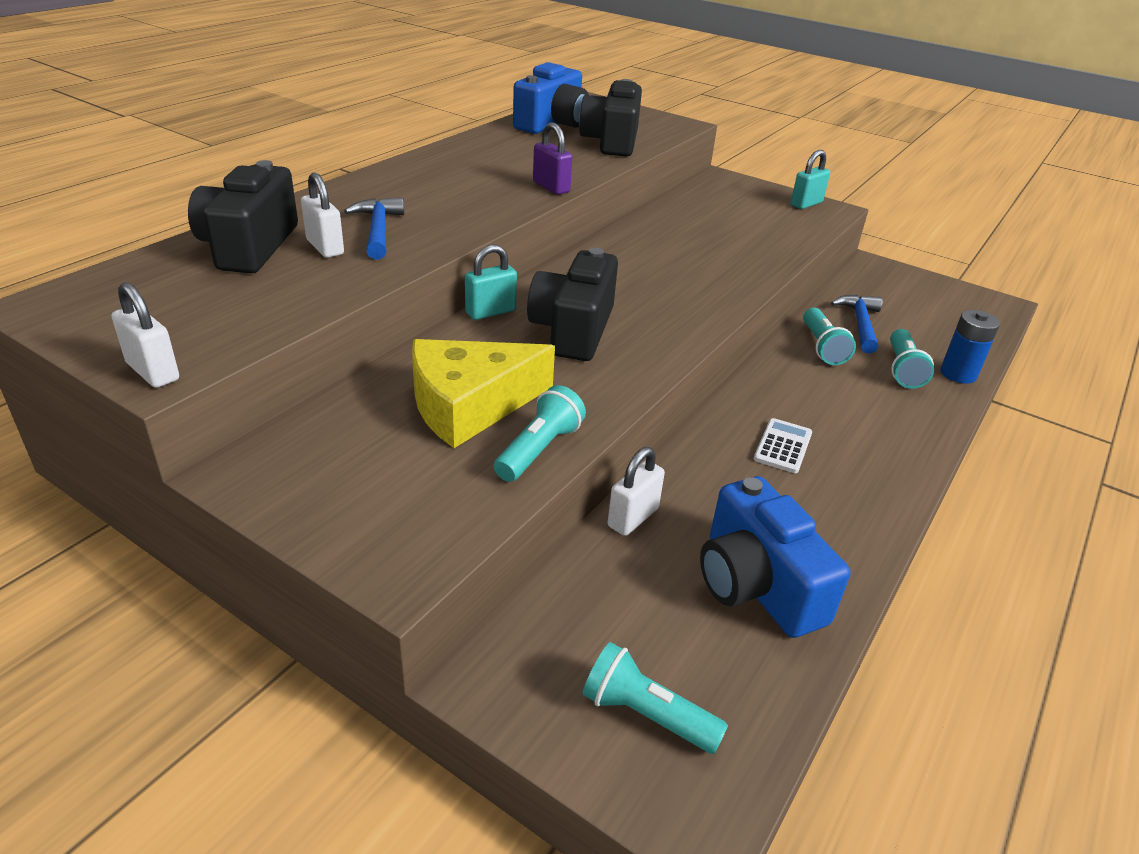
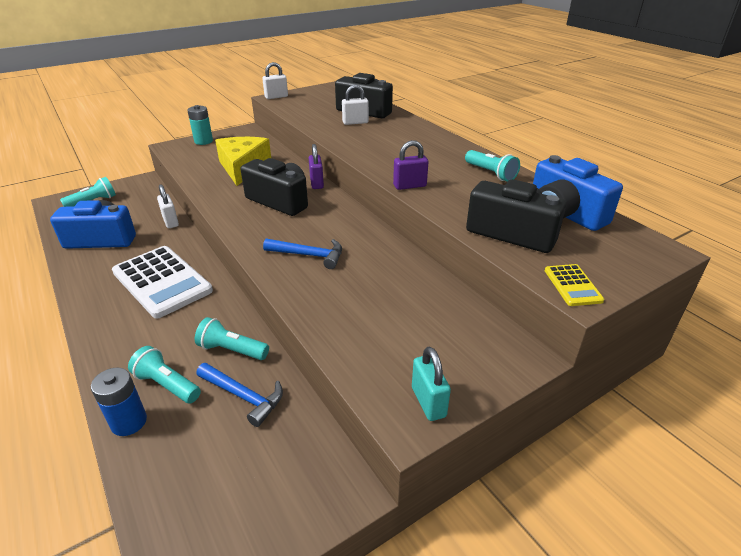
camera: 115 degrees right, 0 degrees up
(343, 521) = (203, 141): none -> turquoise battery
(378, 230) = (368, 133): blue hammer -> blue hammer (309, 255)
(490, 312) = (316, 183): turquoise padlock -> purple padlock
(539, 450) = (198, 175): turquoise flashlight -> turquoise flashlight (490, 173)
(672, 125) = (572, 285): none -> yellow calculator
(783, 446) = (162, 282): white calculator -> white calculator, size x2.23

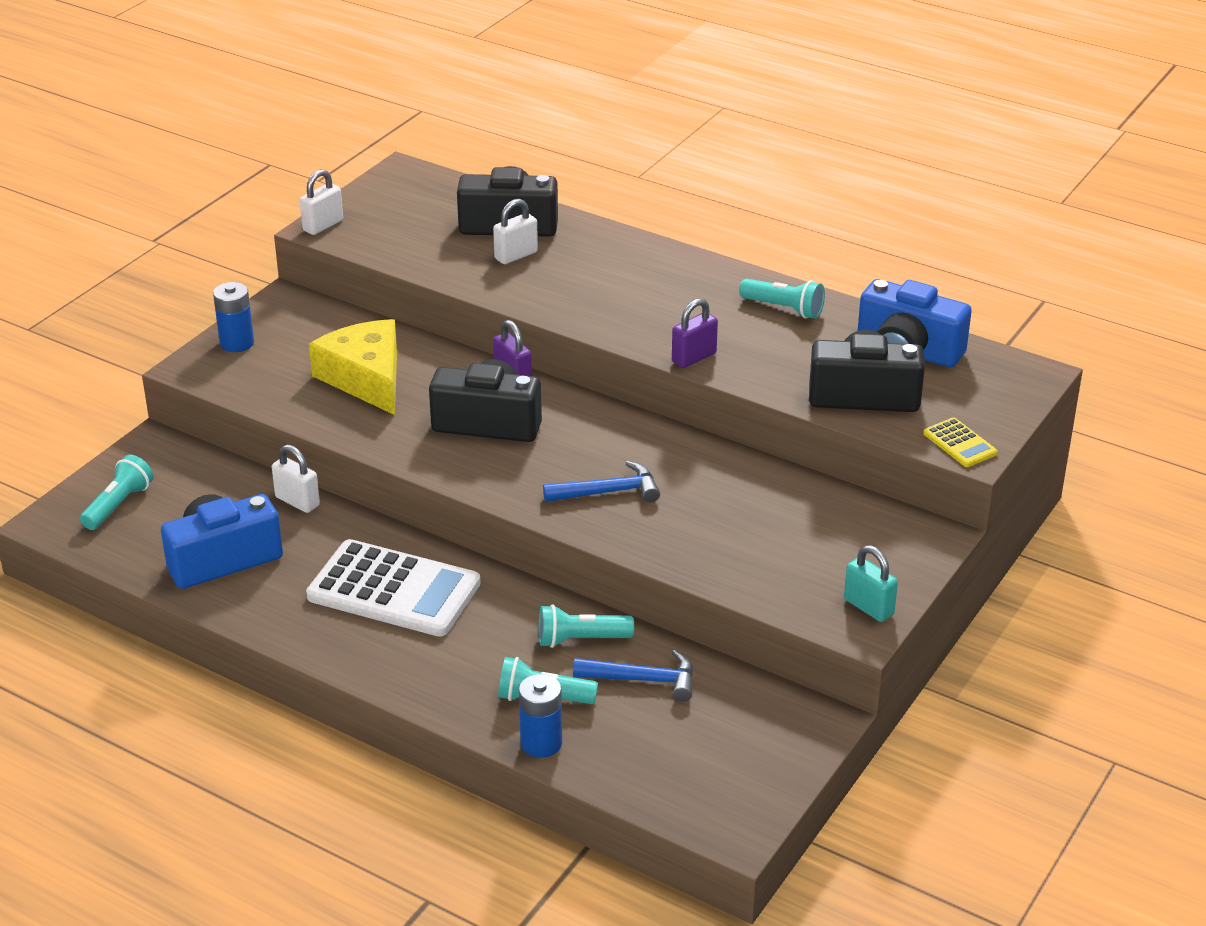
camera: 25 degrees left, 0 degrees up
(203, 141) = (237, 343): turquoise battery -> blue battery

